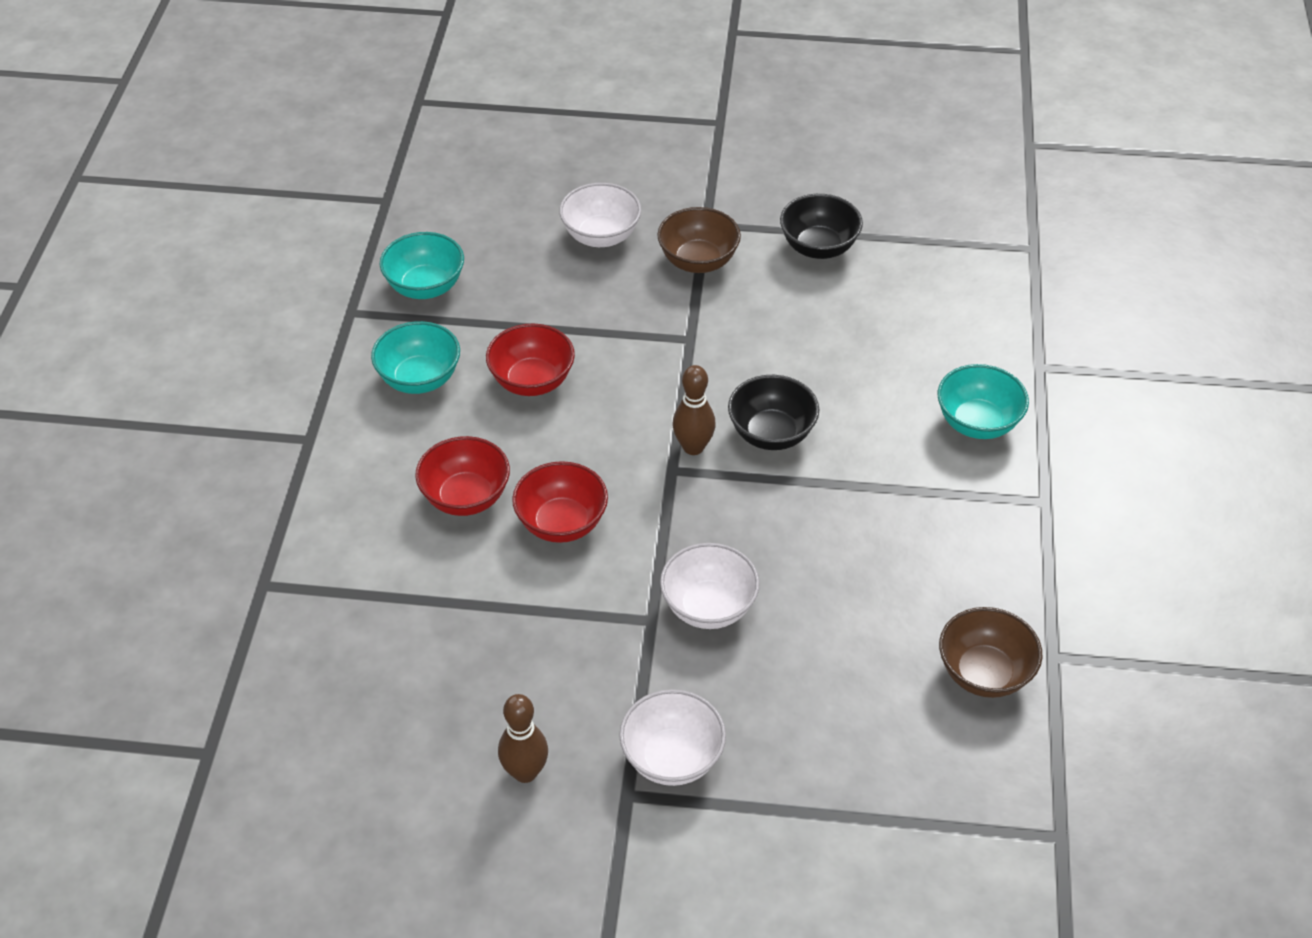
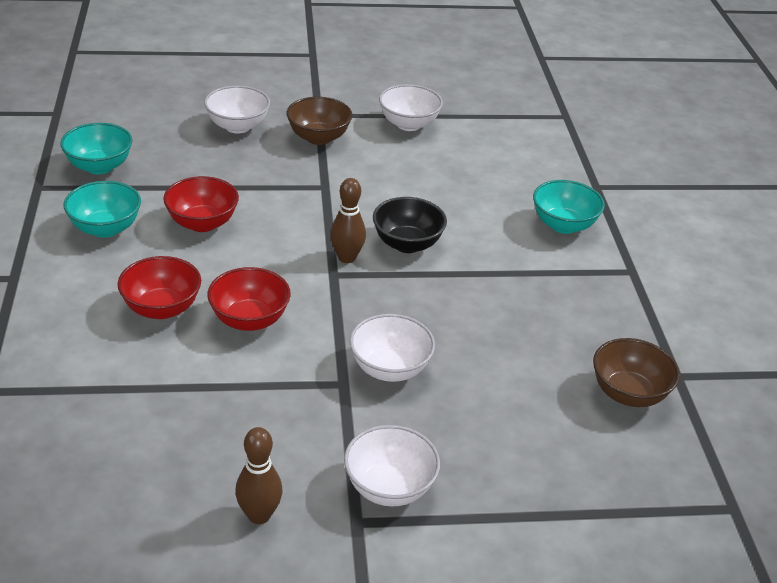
camera: 15 degrees left, 10 degrees down
(818, 247) = (408, 124): black bowl -> white bowl

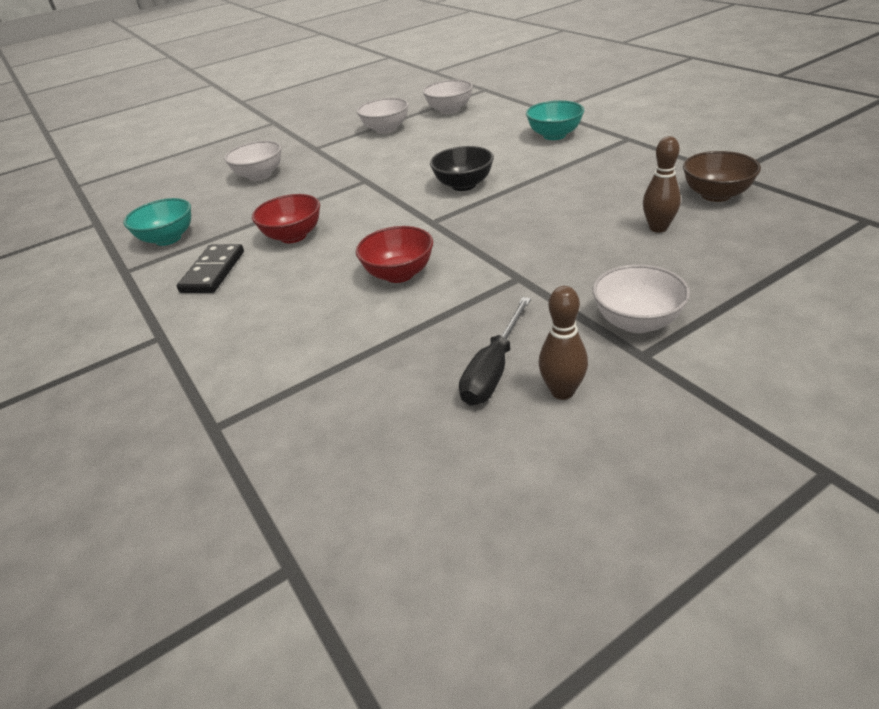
camera: 20 degrees left, 0 degrees up
(105, 228) = (213, 272): turquoise bowl -> black domino
(162, 308) = (318, 299): red bowl -> none
(228, 463) = (493, 370): none -> black screwdriver
(318, 138) = (329, 159): brown bowl -> none
(347, 257) = (429, 209): brown bowling pin -> brown bowling pin (658, 228)
(390, 369) = (542, 254): white bowl -> white bowl (449, 110)

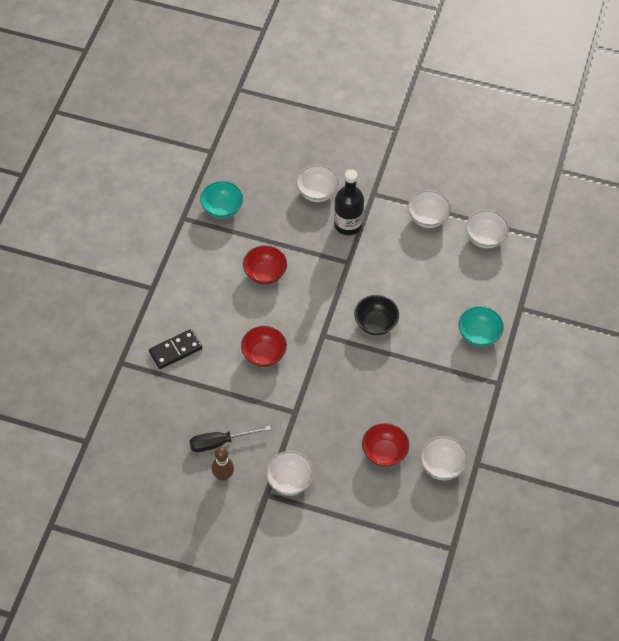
camera: 45 degrees right, 20 degrees up
(213, 272) = (210, 263): black domino -> black domino (175, 350)
(323, 169) = (348, 224): none -> black bottle
(658, 228) = (384, 453): brown bowling pin -> red bowl
(716, 195) = (442, 466): brown bowl -> white bowl

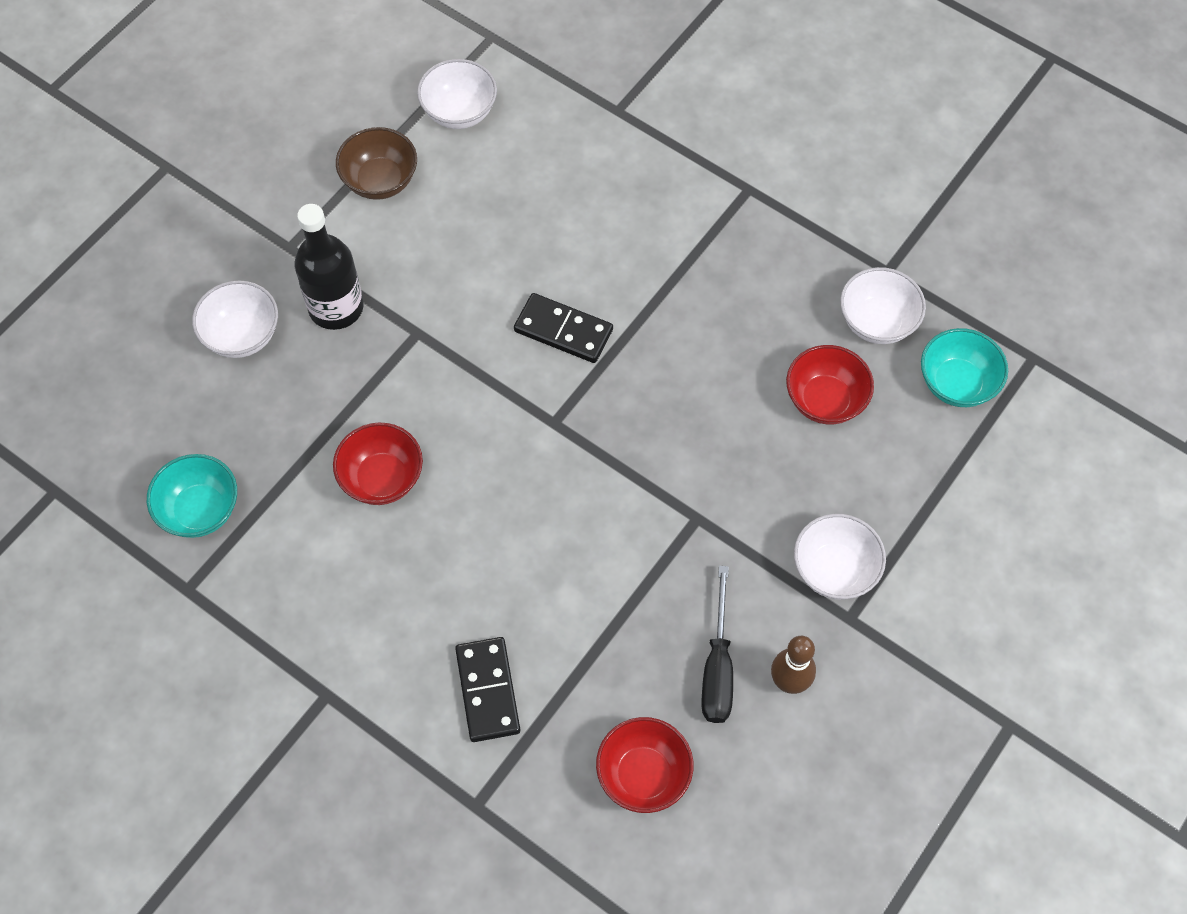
camera: 70 degrees left, 5 degrees up
(264, 355) = (558, 534): red bowl -> red bowl (643, 775)
(375, 323) = (563, 331): black bowl -> black domino
(427, 218) = (380, 181): white bowl -> brown bowl
(479, 335) = (646, 185): turquoise bowl -> turquoise bowl (957, 383)

